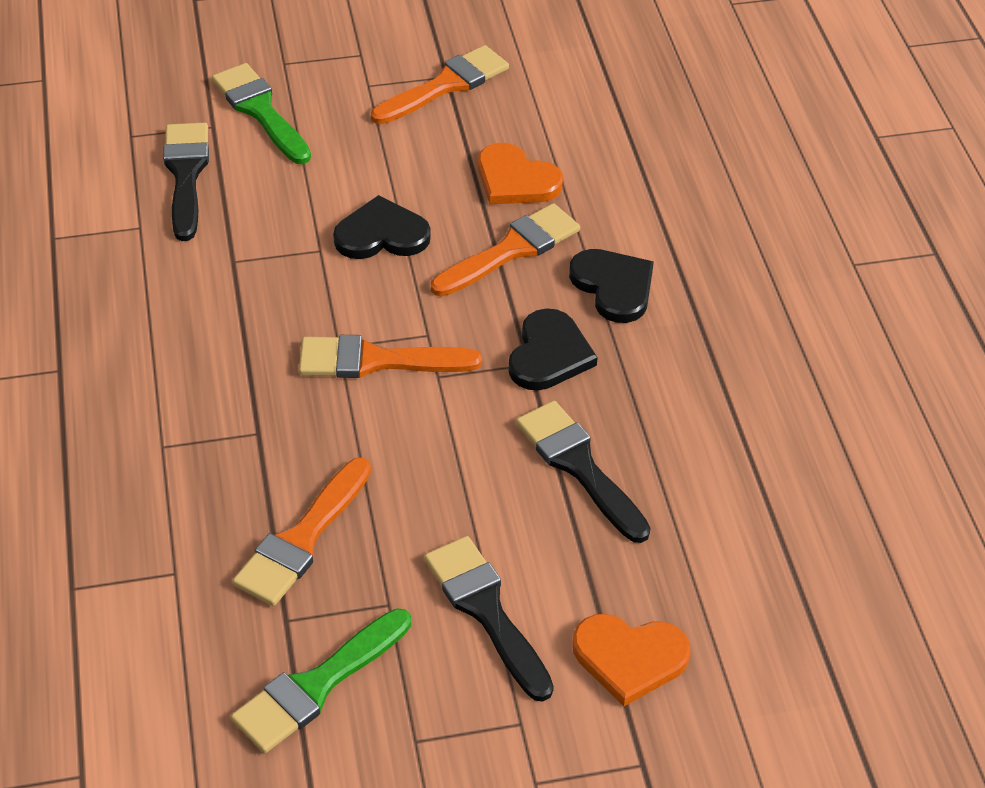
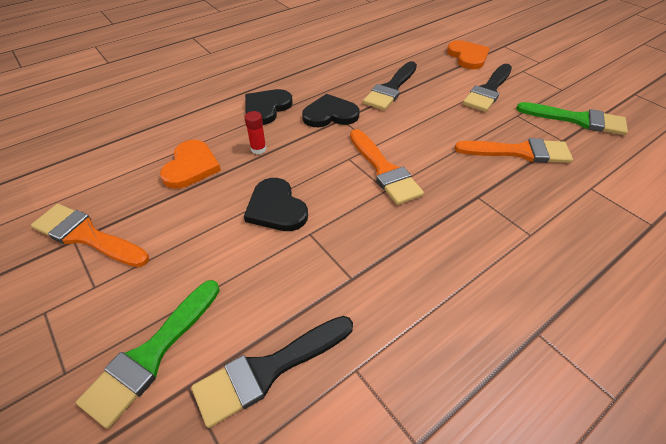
camera: 115 degrees left, 0 degrees up
(511, 250) = (258, 149): orange brush -> red glue stick

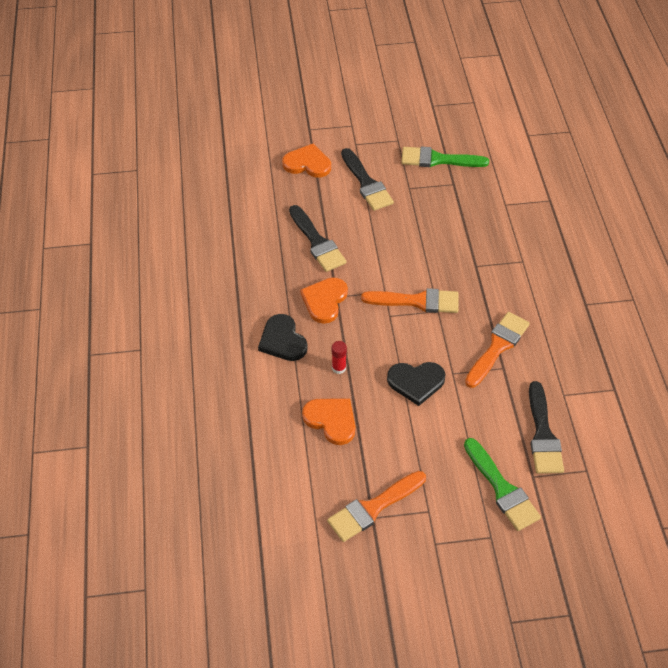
camera: 60 degrees left, 5 degrees up
(330, 114) = (324, 301): black heart -> orange heart
(519, 152) = (449, 215): orange brush -> orange brush (497, 347)
(577, 120) = (438, 160): green brush -> green brush turned 135 degrees counterclockwise

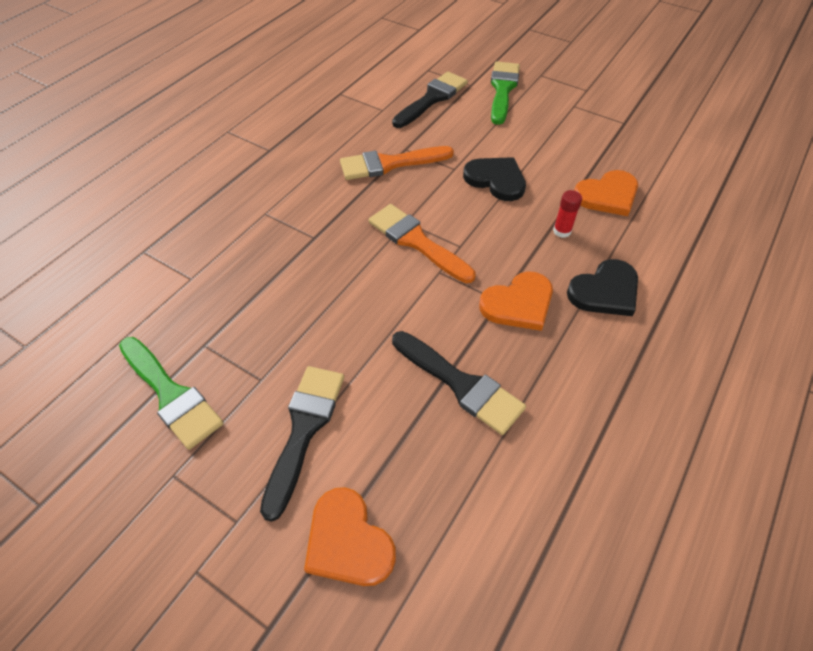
camera: 140 degrees left, 0 degrees up
(282, 340) = (605, 291): black heart -> black heart turned 45 degrees clockwise
(317, 242) = (461, 384): black brush -> black brush turned 120 degrees clockwise
(331, 420) = (607, 195): orange heart -> orange heart turned 105 degrees counterclockwise
(373, 508) = (619, 127): orange brush -> none

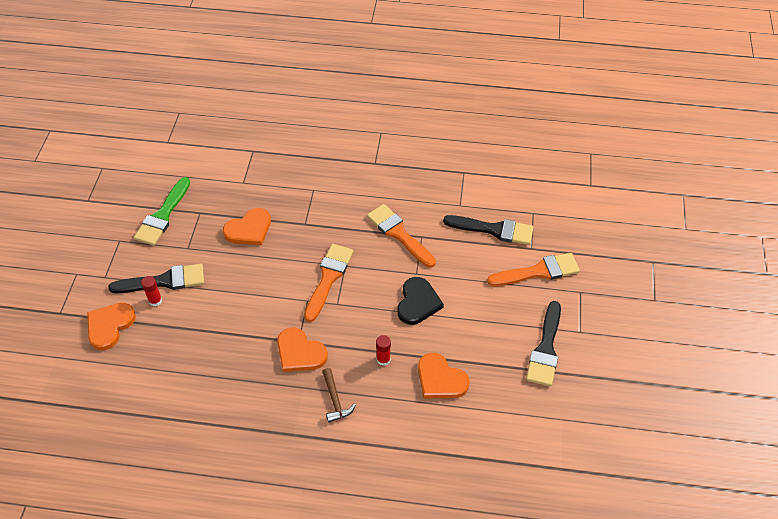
camera: 65 degrees right, 0 degrees up
(280, 296) = (249, 229): none -> orange heart
(335, 453) = (155, 300): none -> red glue stick
(461, 384) = (222, 342): black brush -> black brush (545, 349)
(502, 89) = (538, 271): green brush -> orange brush
(605, 291) = (335, 400): black heart -> brown hammer

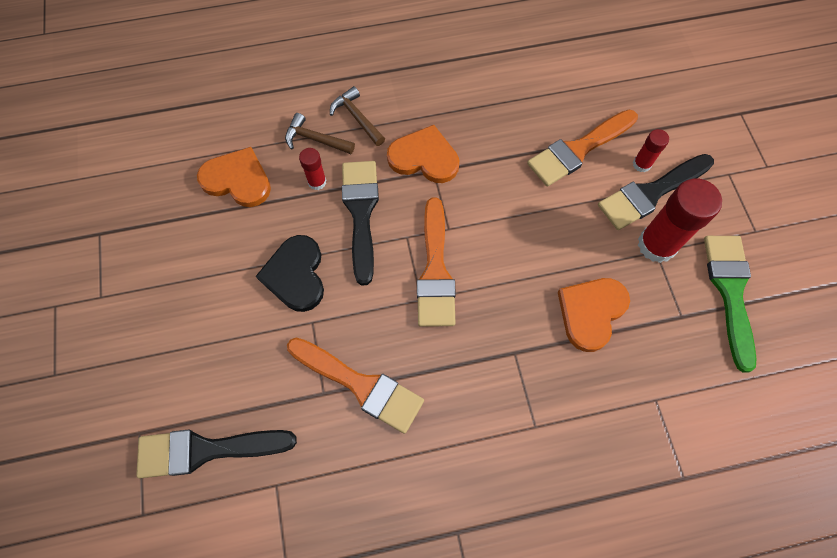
camera: 160 degrees right, 15 degrees up
(109, 326) = (670, 117): orange heart -> none
(184, 251) = (656, 245): none -> red glue stick
(373, 392) = (315, 139): none -> brown hammer
(538, 271) = (123, 390): orange brush -> orange brush (578, 150)
(545, 349) = (103, 264): black brush -> black brush (361, 213)

